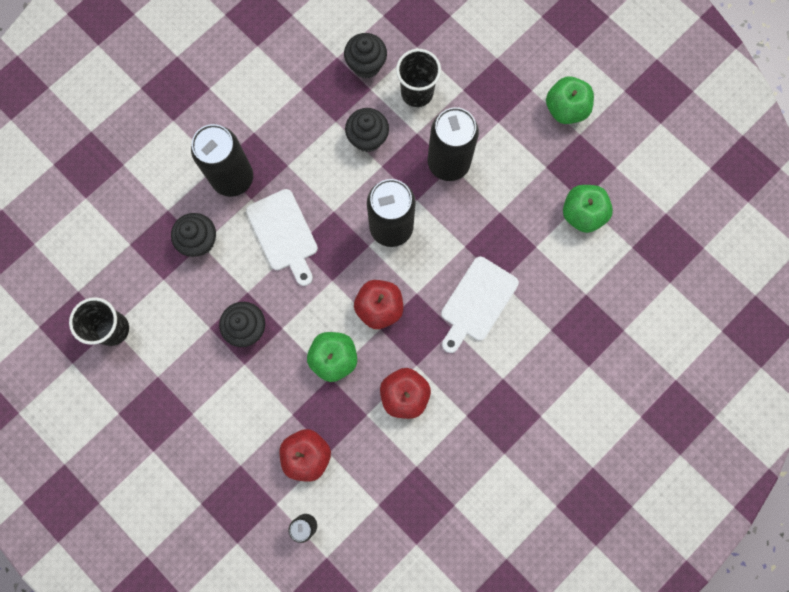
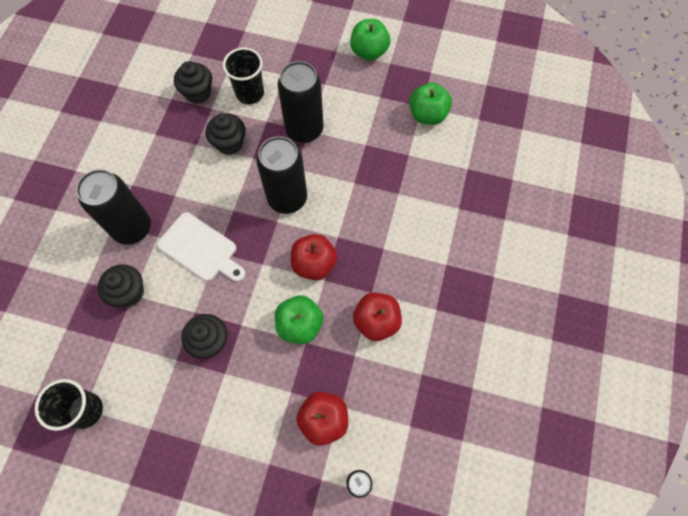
camera: 30 degrees left, 10 degrees down
(477, 302) = (389, 218): white cutting board -> none

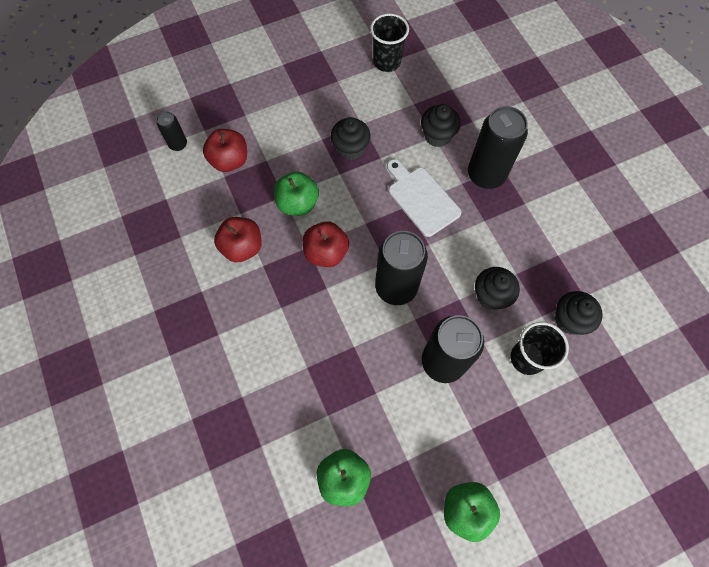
camera: 140 degrees right, 0 degrees up
(200, 249) = (421, 199): white cutting board -> white cutting board turned 60 degrees clockwise

